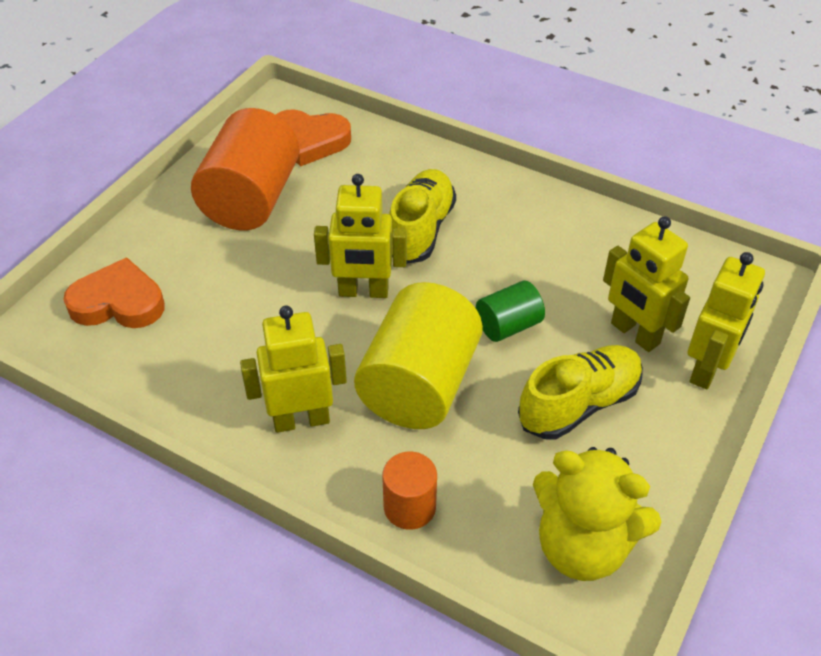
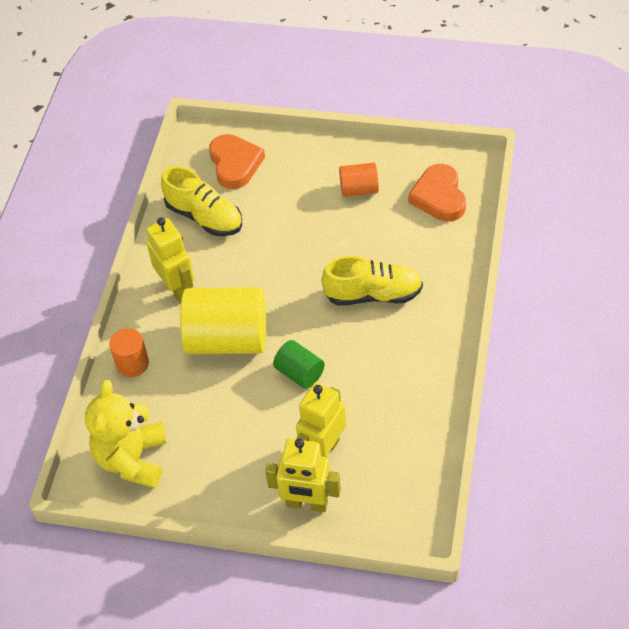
camera: 75 degrees right, 5 degrees up
(251, 199) = (359, 189): orange cylinder -> orange cylinder, size x0.51
(363, 292) = (297, 282): yellow robot -> none
(578, 404) = (244, 432): yellow shoe -> yellow shoe (204, 217)

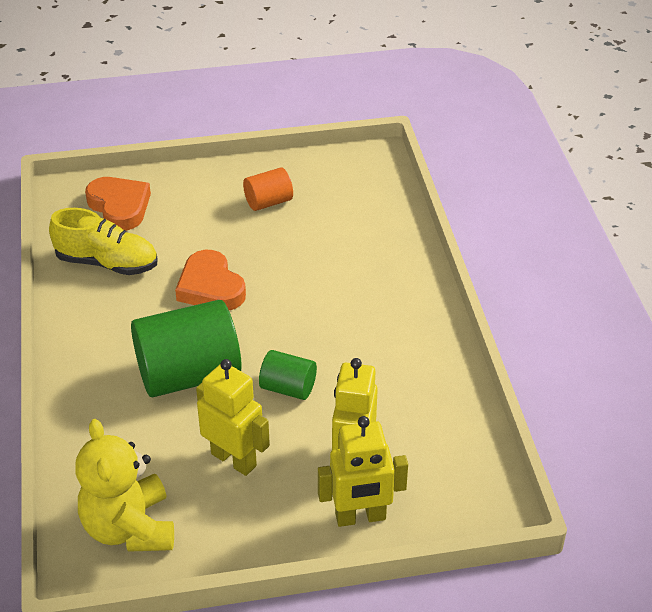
camera: 25 degrees left, 10 degrees down
(132, 363) = (85, 427): orange cylinder -> none
(177, 289) = (107, 339): yellow robot -> yellow robot (234, 459)
(227, 339) = (189, 375): yellow cylinder -> green cylinder
(373, 294) = (332, 294): yellow shoe -> none
(439, 197) = (356, 191): orange heart -> orange heart (210, 287)

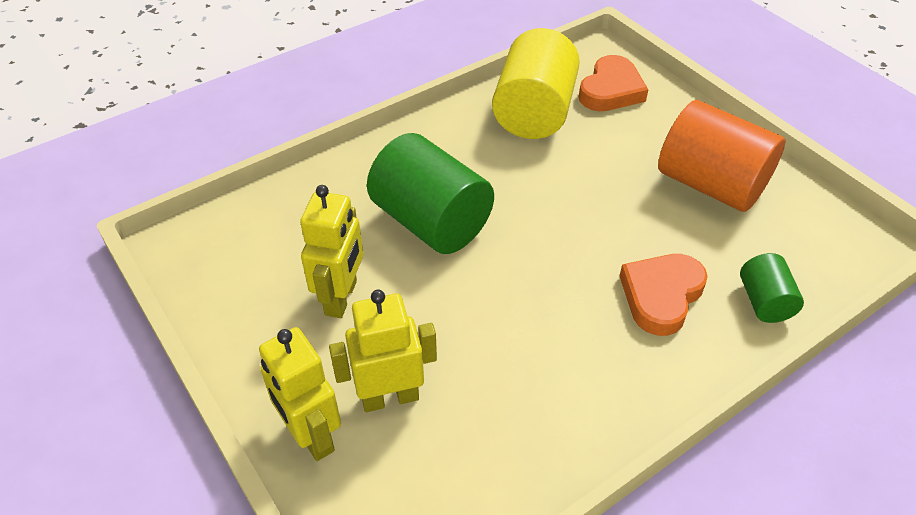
camera: 65 degrees right, 5 degrees up
(107, 263) = (534, 112): yellow shoe -> yellow cylinder
(129, 528) = (228, 257): yellow teddy bear -> none
(210, 287) = (555, 191): orange heart -> orange heart (661, 296)
(268, 202) = (710, 184): orange cylinder -> orange cylinder, size x1.97
(288, 388) = (458, 303): green cylinder -> green cylinder (764, 302)

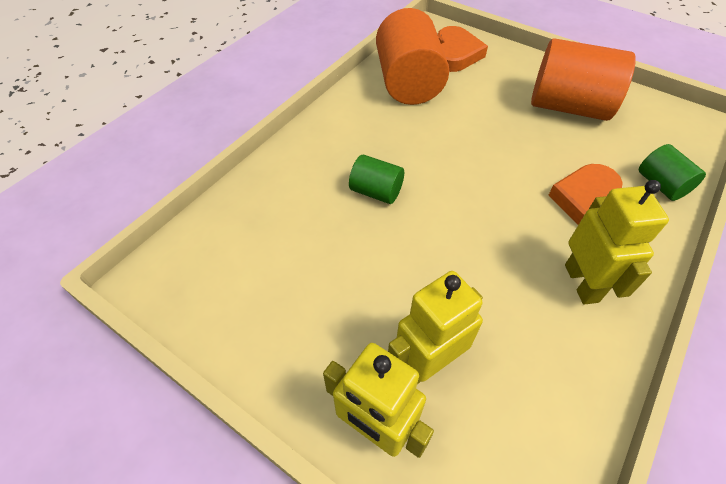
camera: 20 degrees left, 5 degrees up
(341, 298) = (334, 282): yellow robot -> yellow robot (582, 283)
(431, 222) = (376, 192): green cylinder -> green cylinder, size x0.51
(534, 112) = (408, 83): yellow cylinder -> orange cylinder

